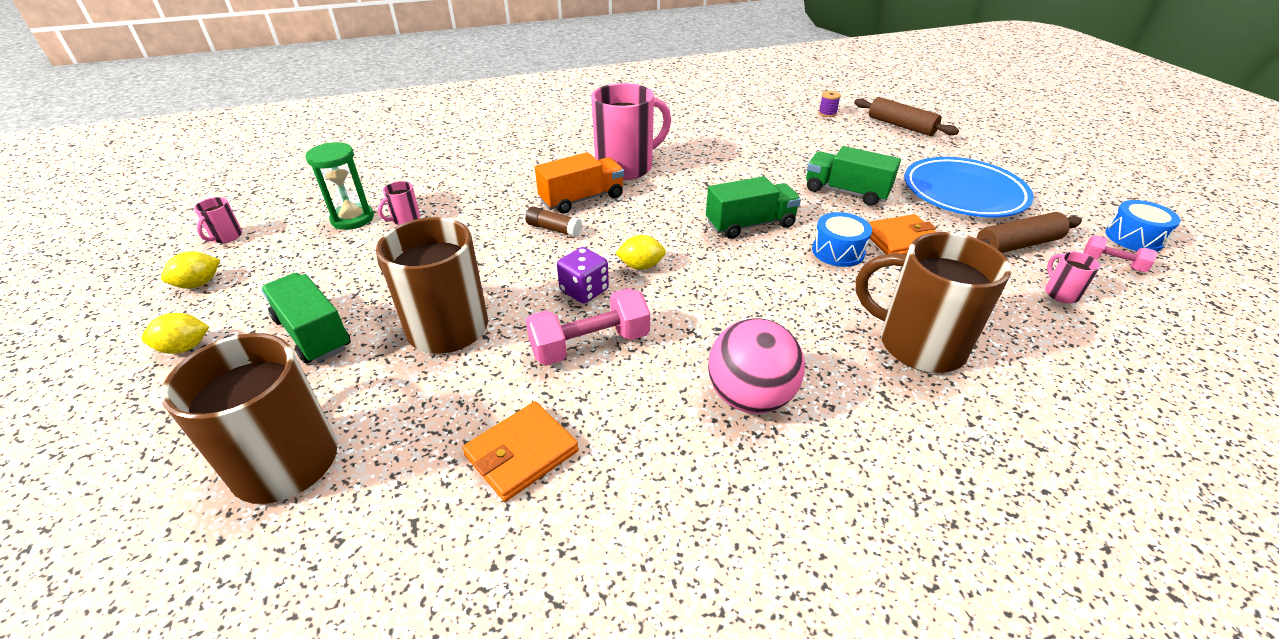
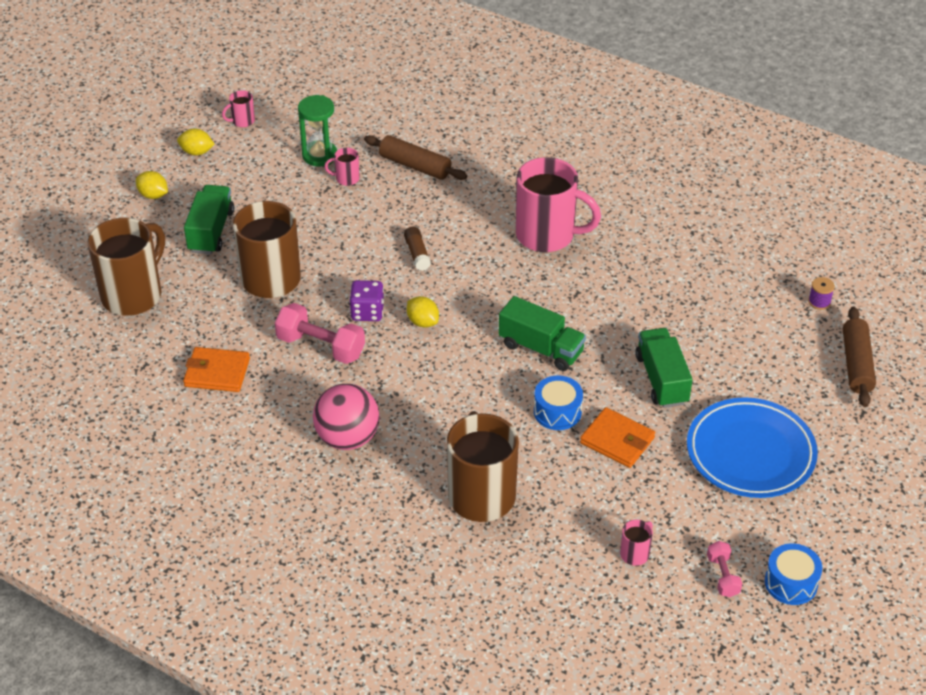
camera: 50 degrees right, 5 degrees up
(582, 199) = (471, 242): orange truck -> none
(1017, 245) = (689, 511): brown rolling pin -> brown rolling pin (415, 166)

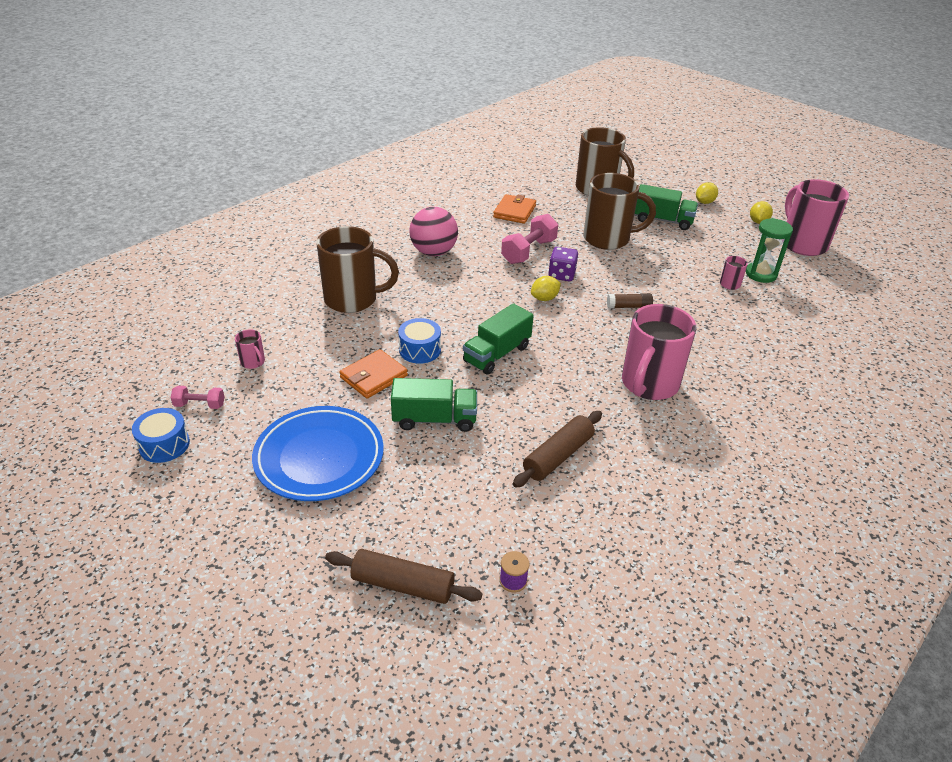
camera: 100 degrees right, 5 degrees down
(242, 121) = (802, 243): pink mug -> pink mug, size x2.39
(415, 166) = (751, 321): brown rolling pin -> brown rolling pin (558, 456)

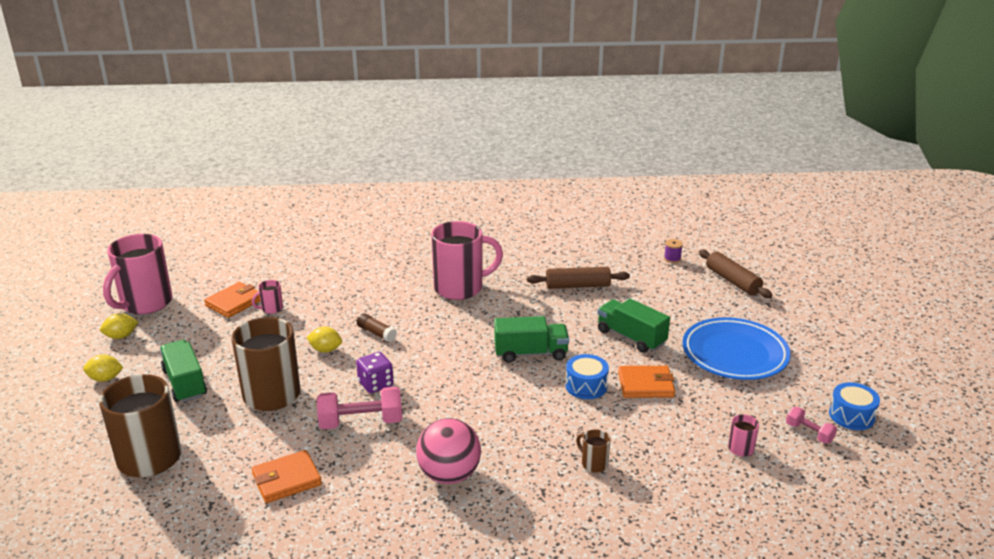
camera: 135 degrees left, 10 degrees down
(353, 299) = (593, 463): brown mug -> brown mug, size x0.42
(544, 298) = (426, 373): yellow lemon -> yellow lemon (325, 350)
(761, 274) = (234, 302): green hourglass -> orange wallet

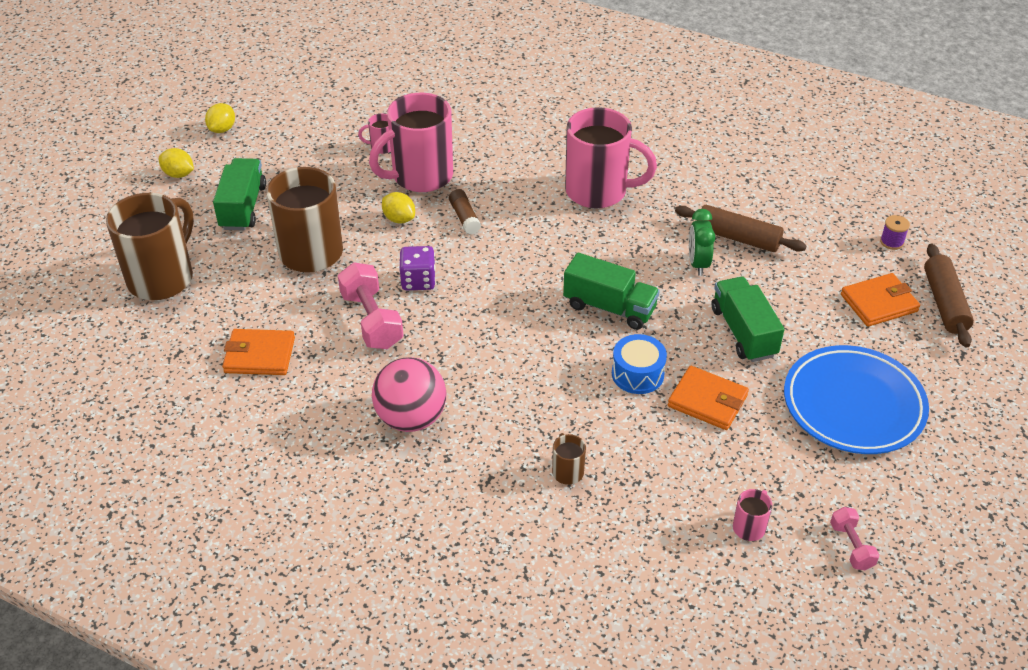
camera: 30 degrees right, 15 degrees up
(121, 336) = (222, 129): yellow lemon -> yellow lemon turned 75 degrees counterclockwise
(145, 304) = (268, 97): pink mug -> pink mug (420, 176)
(234, 302) = (351, 125): orange wallet -> orange wallet (879, 303)
(361, 422) = (371, 320): pink dumbbell -> pink dumbbell turned 45 degrees clockwise
(566, 308) = (698, 264): none -> green clock
(851, 416) = (928, 548): blue drum -> none

